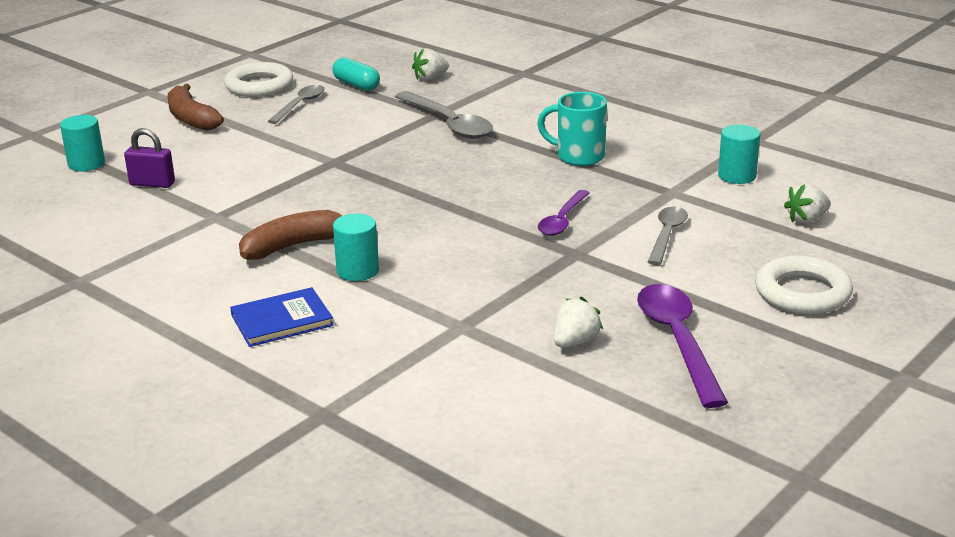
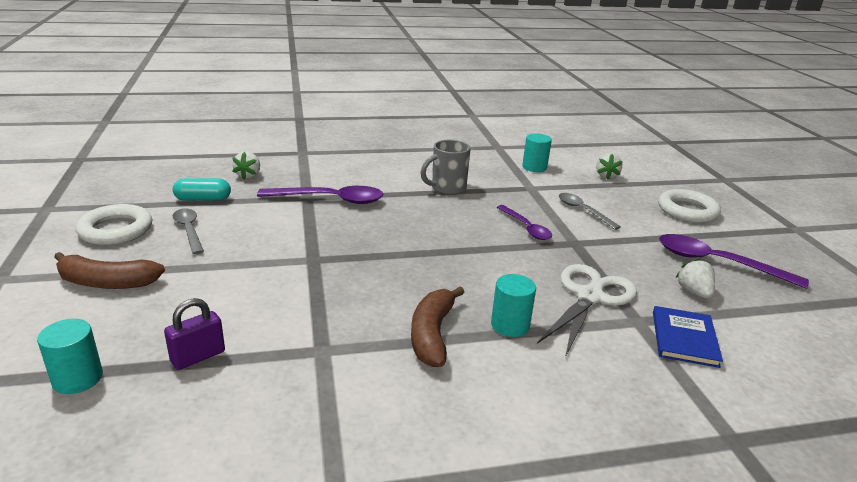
camera: 55 degrees left, 0 degrees up
(282, 320) = (557, 395): blue book -> blue book (684, 338)
(448, 123) = (330, 200): grey spoon -> purple spoon
(469, 291) = (590, 297): none -> white scissors
(578, 156) = (447, 188): turquoise mug -> grey mug

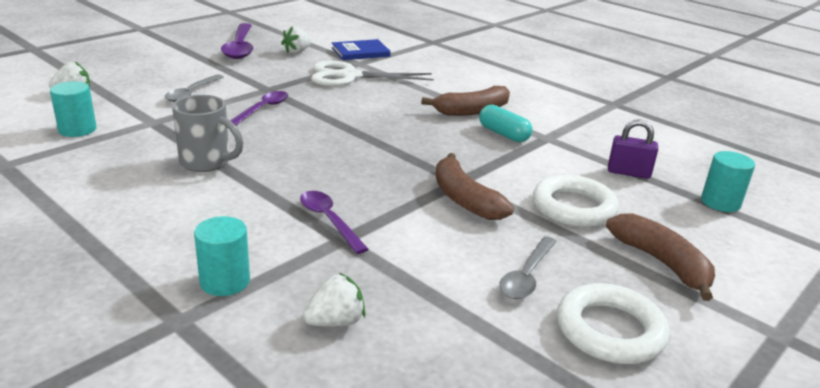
camera: 125 degrees left, 0 degrees up
(203, 199) = (454, 315): turquoise capsule -> turquoise capsule (503, 134)
(288, 249) = (464, 199): none -> brown banana
(330, 200) = (329, 220): purple spoon -> purple spoon, size x0.63
(510, 325) = (423, 92): turquoise cylinder -> turquoise cylinder (225, 281)
(687, 211) = (141, 58): white ring -> white ring (573, 207)

